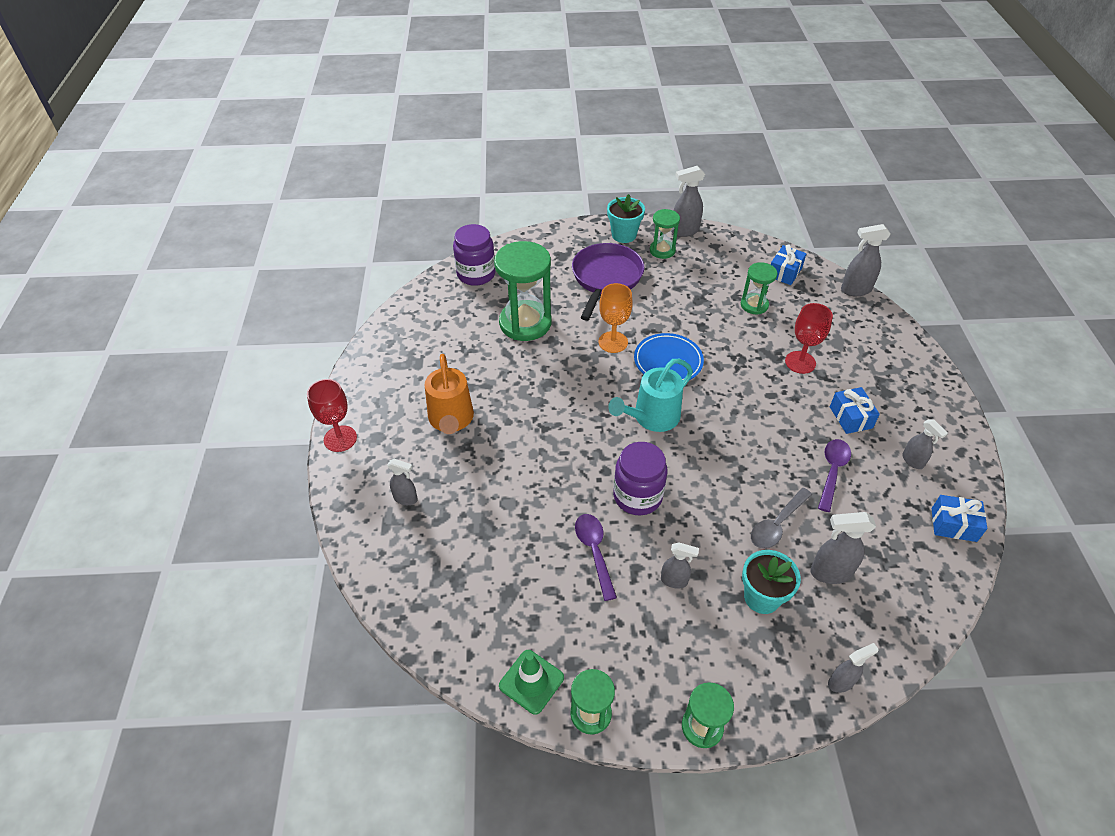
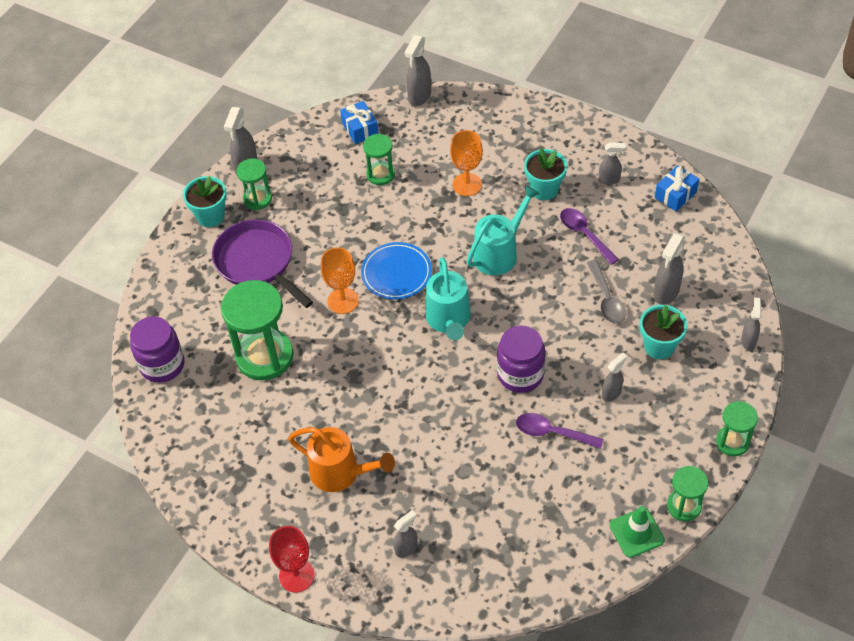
camera: 55 degrees left, 5 degrees up
(752, 418) = (499, 253): none -> turquoise watering can
(800, 362) = (467, 184): red goblet -> orange goblet
(850, 417) = (544, 189): blue gift -> turquoise flower pot

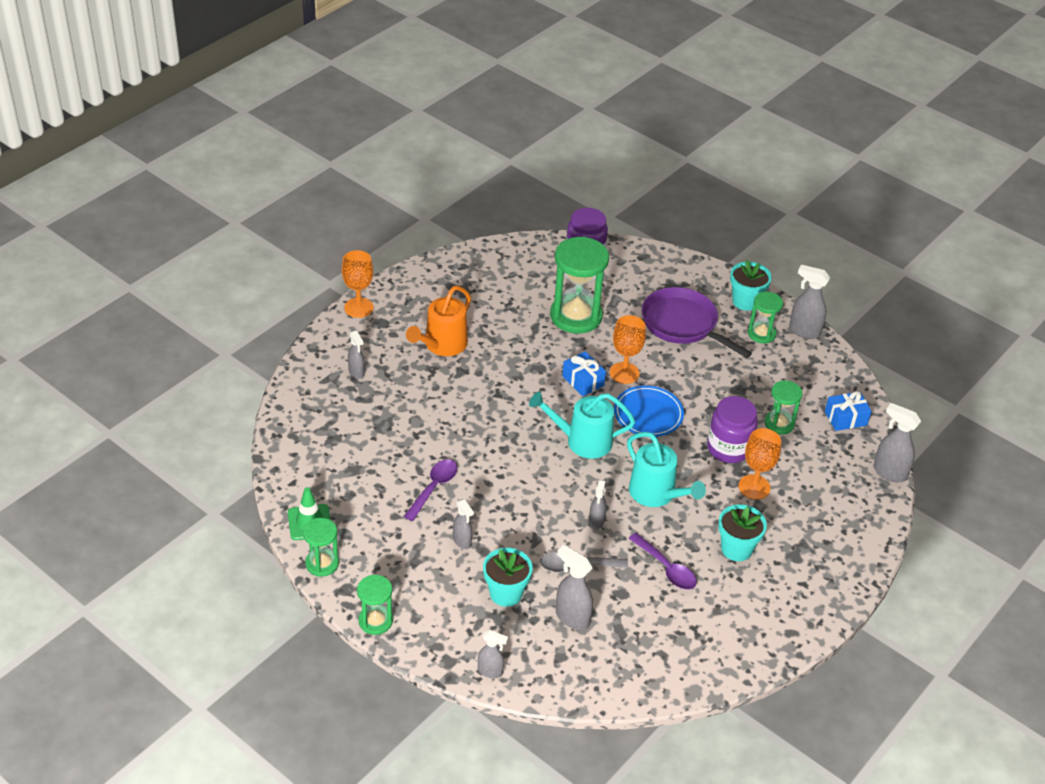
camera: 95 degrees right, 10 degrees down
(257, 262) = (683, 324): purple pan -> purple pan turned 105 degrees counterclockwise
(296, 575) = (358, 308): red goblet -> orange goblet
(520, 374) = (505, 479): purple jar -> purple jar (728, 448)
(584, 234) = (666, 568): purple spoon -> purple spoon turned 75 degrees clockwise
(609, 180) = (740, 609): grey spray bottle -> grey spray bottle (596, 522)
(675, 195) = (707, 664): blue gift -> blue gift (583, 381)

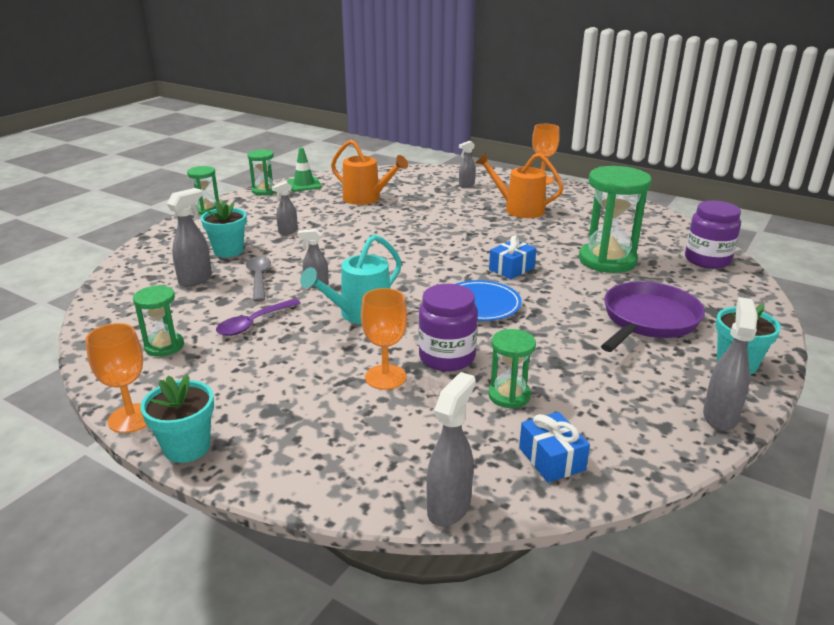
camera: 85 degrees right, 15 degrees down
(377, 465) = (366, 199): none -> orange watering can
(433, 488) = (346, 218): purple spoon -> none
(490, 671) = (144, 250): grey spray bottle -> none
(582, 441) = (425, 272): turquoise watering can -> none
(624, 373) = (537, 289): orange goblet -> orange goblet (131, 418)
(736, 549) = (282, 366): turquoise flower pot -> turquoise flower pot (187, 447)
(761, 334) = (680, 378): green hourglass -> green hourglass (164, 346)

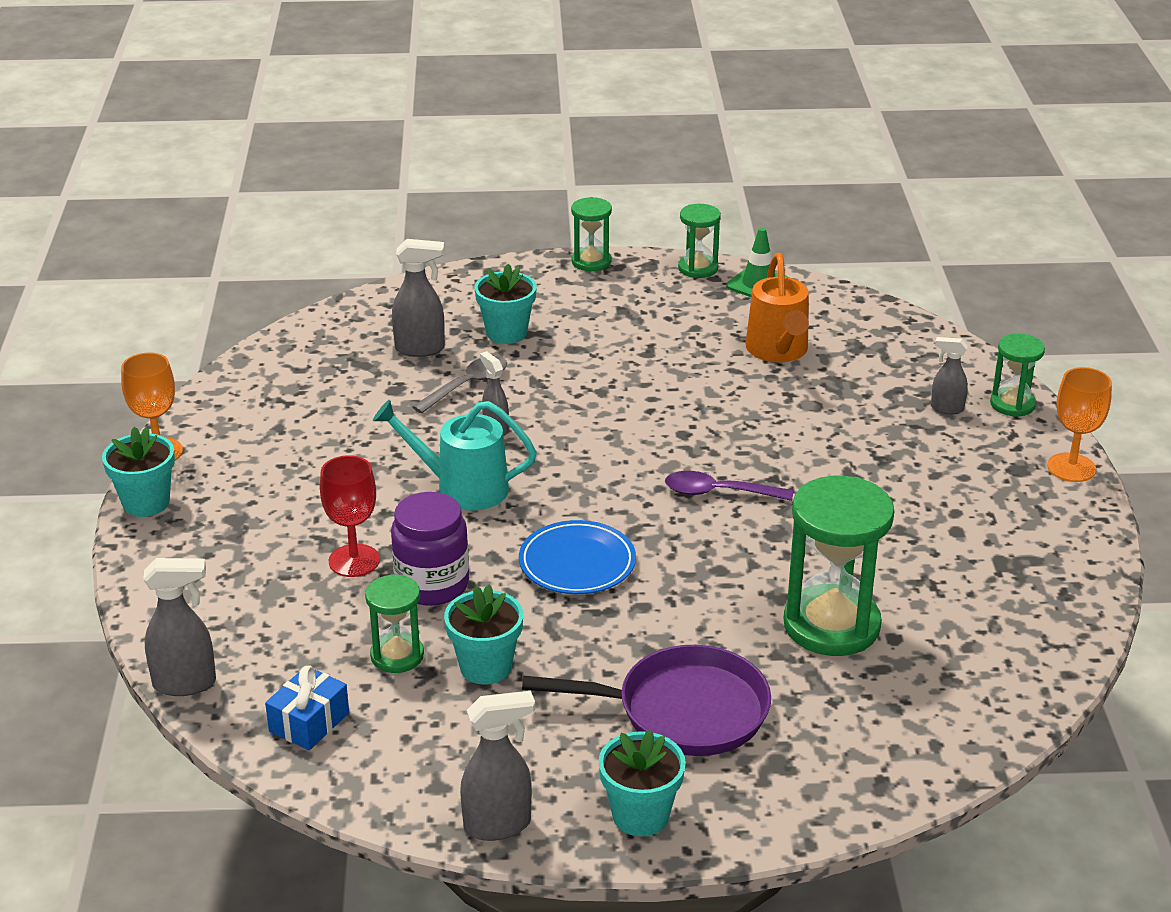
camera: 55 degrees right, 5 degrees up
(164, 346) = (279, 404): green hourglass -> green hourglass (1012, 404)
(254, 323) = (372, 431): purple spoon -> purple spoon (718, 492)
(287, 231) = (603, 344): grey spray bottle -> none
(385, 377) = (354, 561): orange goblet -> red goblet
(511, 269) = (704, 552): blue gift -> none
(518, 209) = (916, 488): orange watering can -> none
(552, 367) = (485, 667): none -> turquoise flower pot
(707, 260) = (952, 721): purple jar -> none

